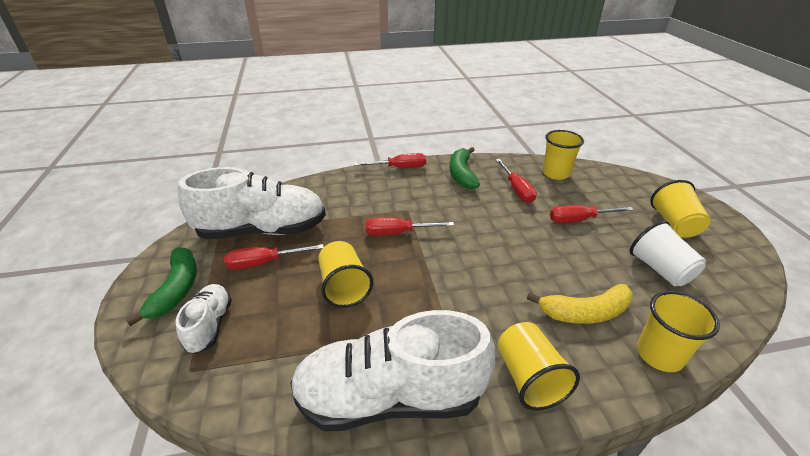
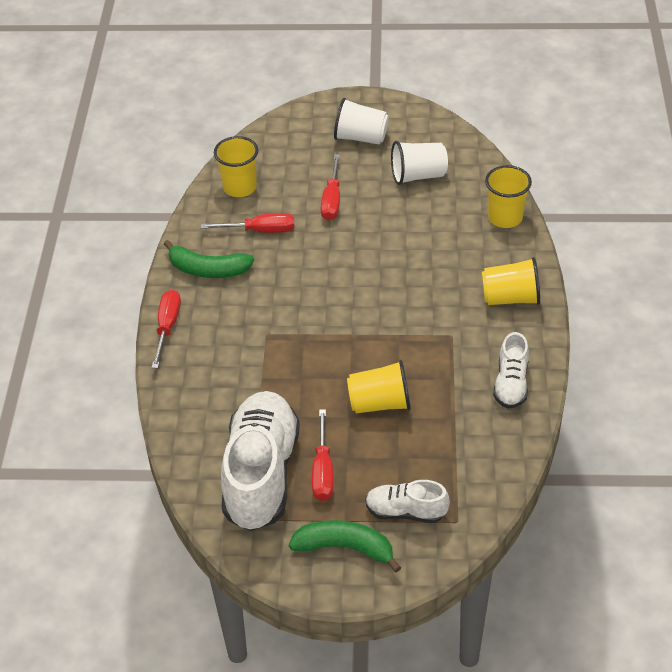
camera: 75 degrees left, 10 degrees up
(390, 397) = (511, 384): white shoe -> white shoe, size x0.50
(398, 233) = (307, 349): red screwdriver -> none
(585, 312) = (454, 242): yellow banana -> none
(674, 224) = (360, 137): yellow cup -> white cup

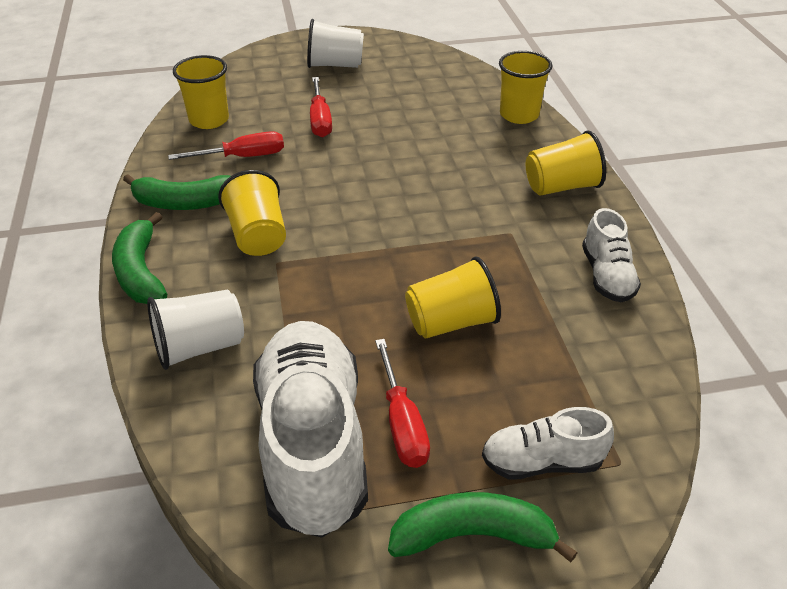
camera: 15 degrees left, 5 degrees down
(167, 327) = (141, 272): red screwdriver -> green banana
(257, 308) = (258, 236): none -> yellow cup
(418, 176) = (409, 90): white cup -> white cup (200, 347)

